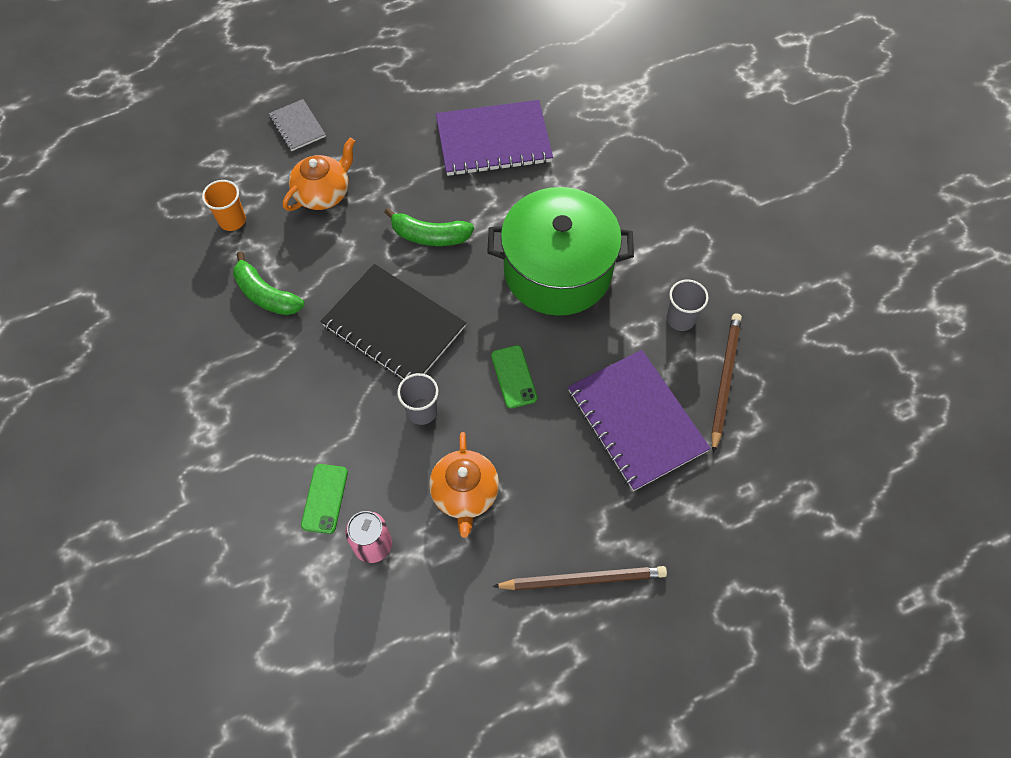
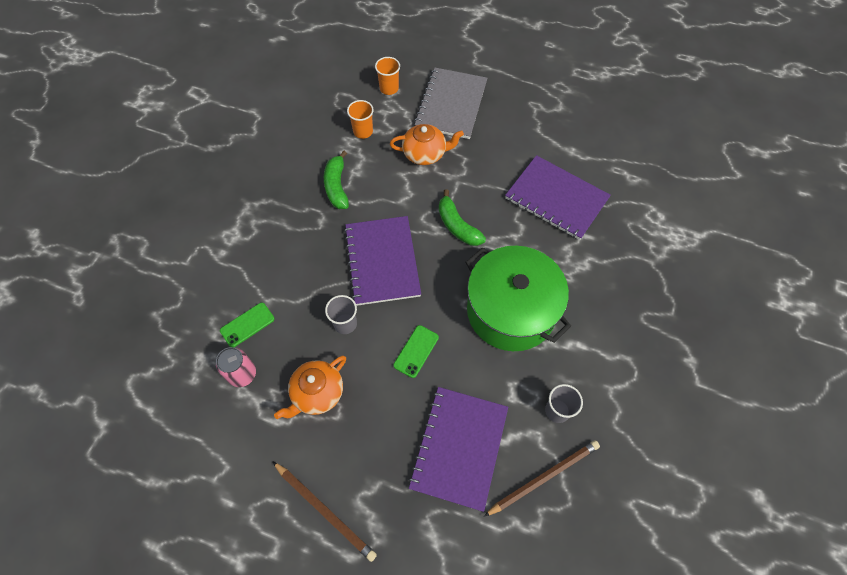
camera: 45 degrees right, 0 degrees up
(211, 157) = (389, 88): none -> orange cup
(297, 126) = (451, 105): grey notebook -> grey notebook, size x1.97
(394, 326) = (382, 261): black notebook -> purple notebook

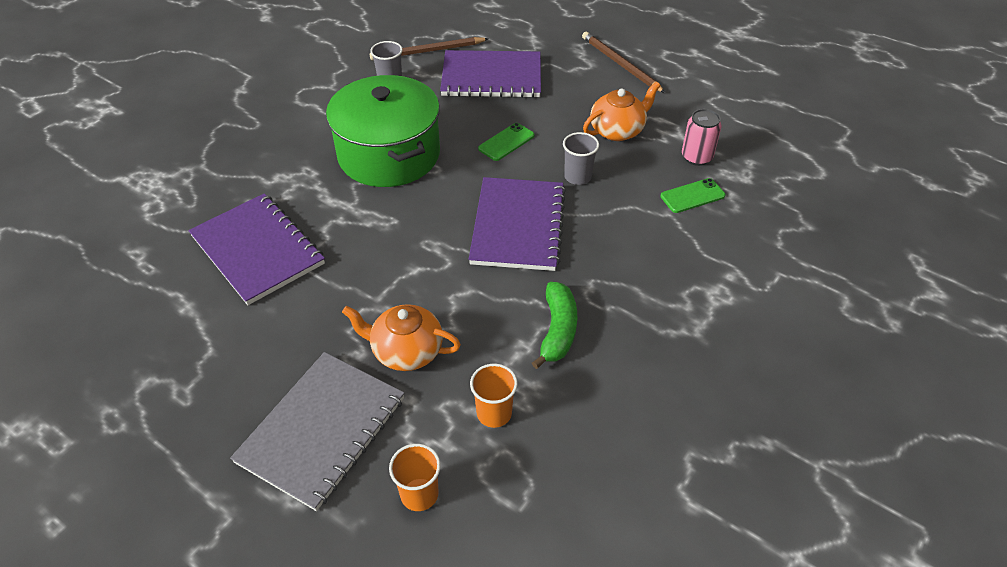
camera: 165 degrees left, 15 degrees down
(457, 226) = (406, 245): green banana -> none
(459, 447) = (491, 77): purple notebook -> purple notebook turned 60 degrees clockwise

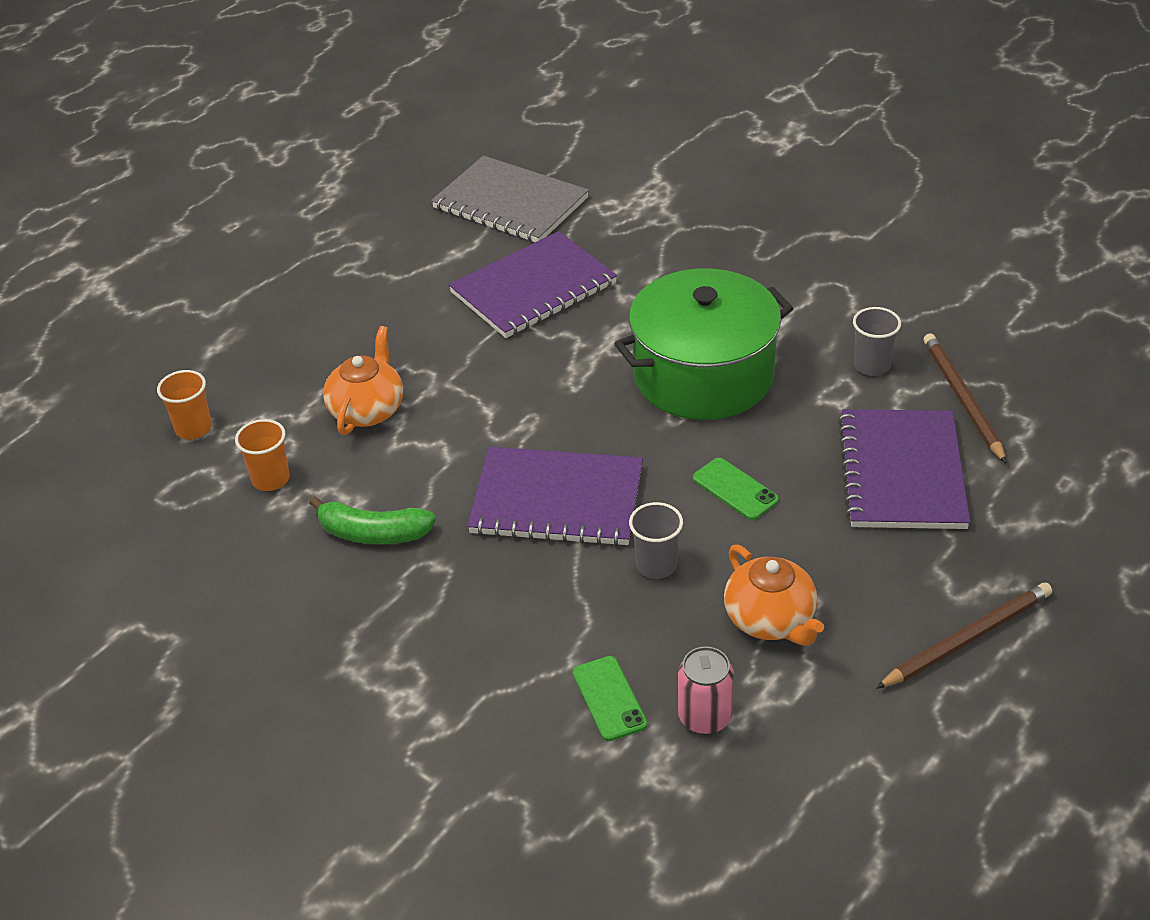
camera: 95 degrees right, 5 degrees down
(322, 430) = (282, 360): grey notebook -> grey notebook (510, 203)

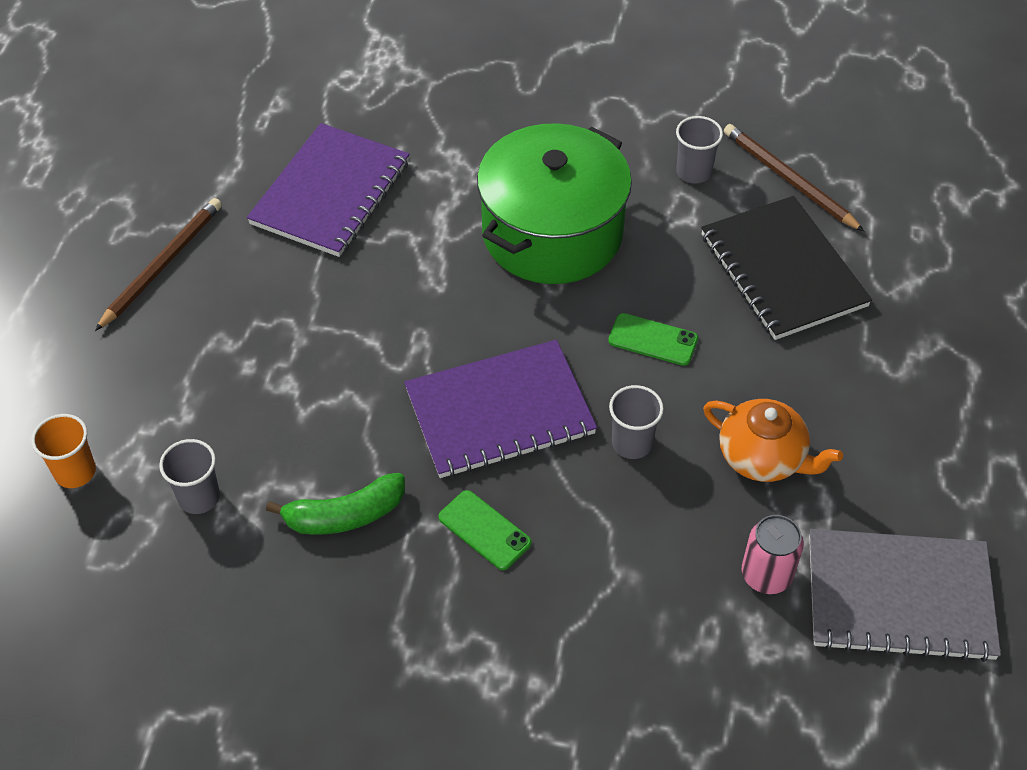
camera: 30 degrees left, 10 degrees up
(271, 479) = (199, 497): orange cup -> grey cup
(367, 410) = (249, 384): orange teapot -> none
(510, 203) = (245, 105): grey notebook -> grey notebook (899, 597)
(609, 698) = (674, 593): green phone -> green phone (484, 530)
(902, 472) = (782, 270): purple notebook -> black notebook
(967, 638) = (929, 410): brown pencil -> brown pencil (162, 265)

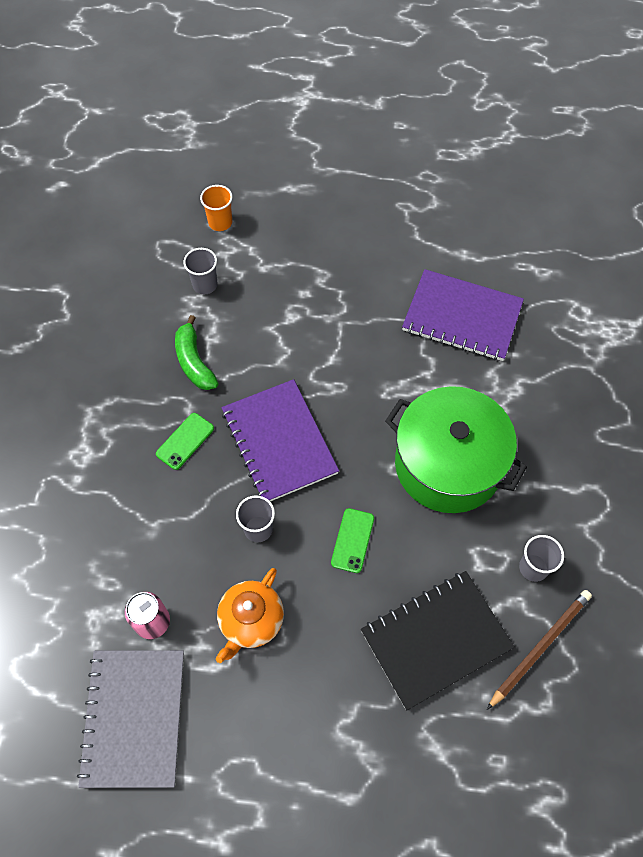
camera: 85 degrees right, 10 degrees up
(162, 265) = (381, 234): brown pencil -> none

